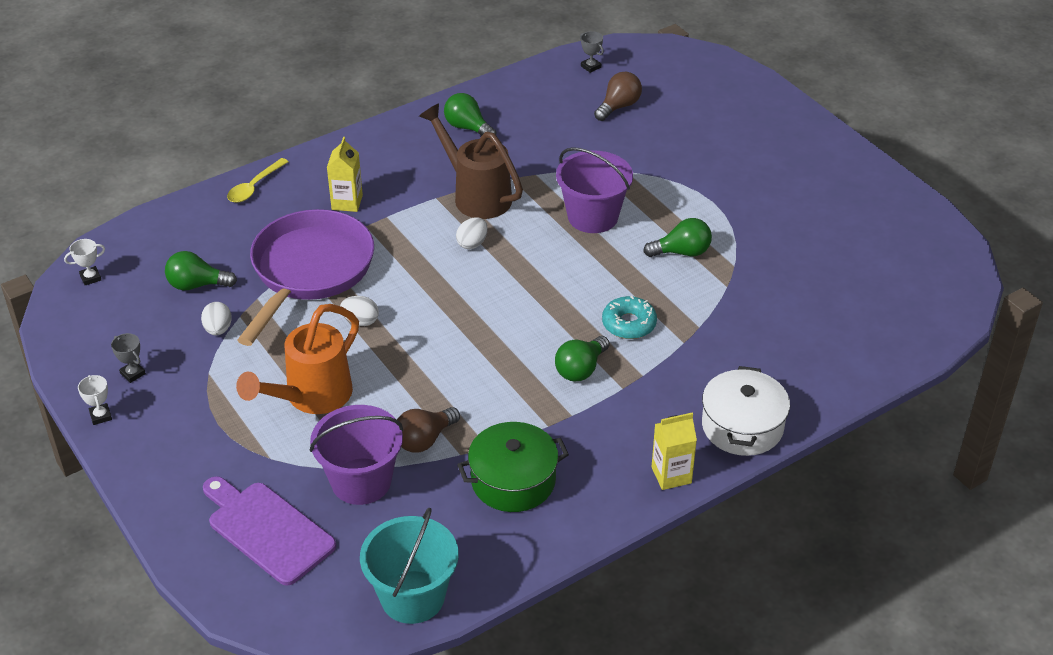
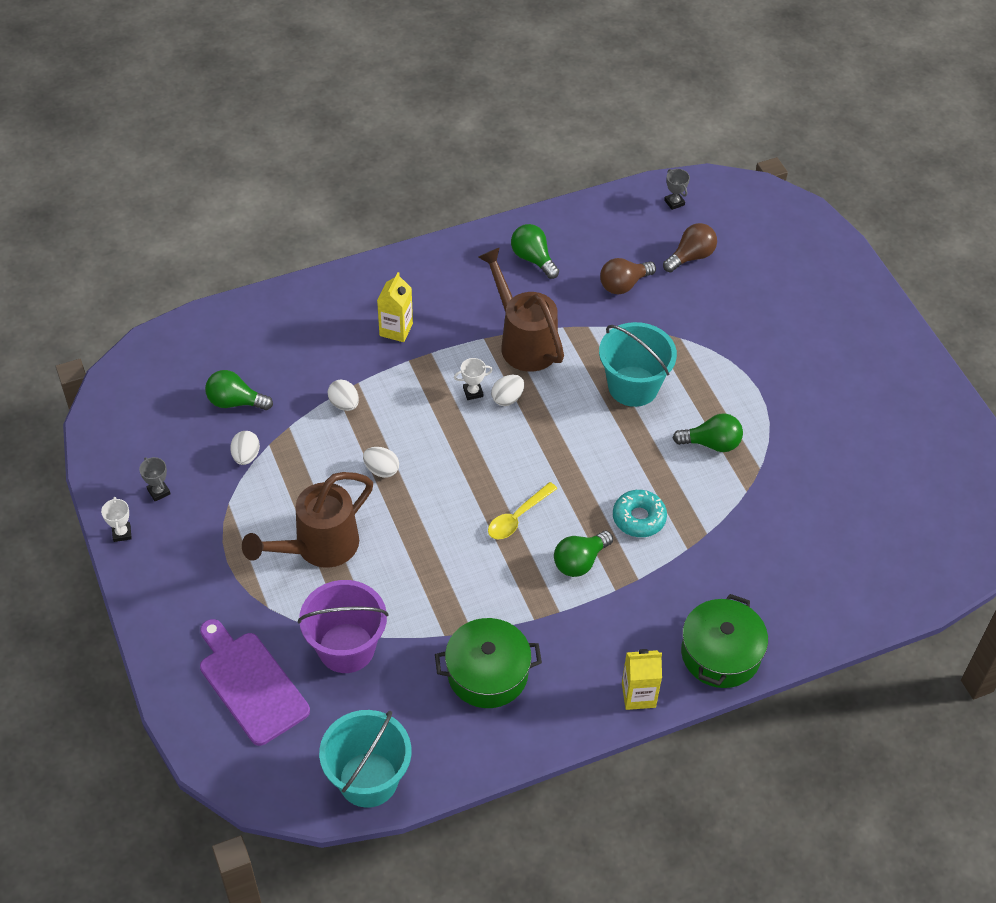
camera: 10 degrees right, 10 degrees up
(90, 278) = (138, 376): white trophy -> white trophy (473, 392)
(254, 187) = (310, 296): yellow spoon -> yellow spoon (517, 517)
(309, 271) = (344, 404): purple pan -> white egg
(311, 397) = (318, 547): orange watering can -> brown watering can
(424, 440) = (414, 613): brown light bulb -> brown light bulb (623, 285)
(592, 216) = (633, 386): purple bucket -> turquoise bucket
(742, 426) = (720, 654): white pot -> green pot

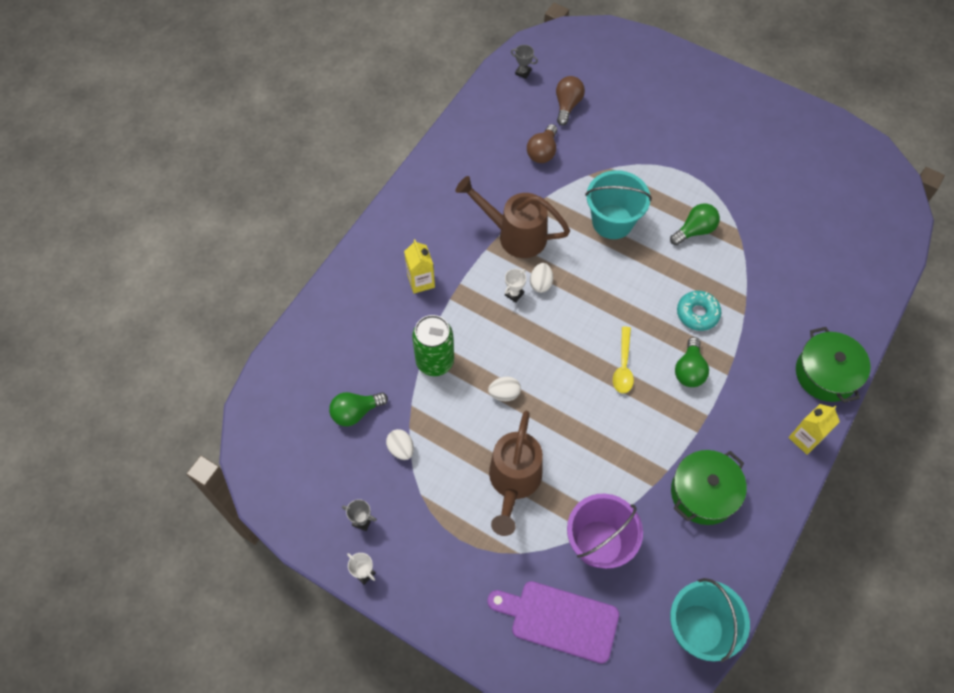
camera: 35 degrees left, 10 degrees up
(344, 404) = (435, 361): white egg -> green can
(533, 259) = (467, 169): green light bulb -> none

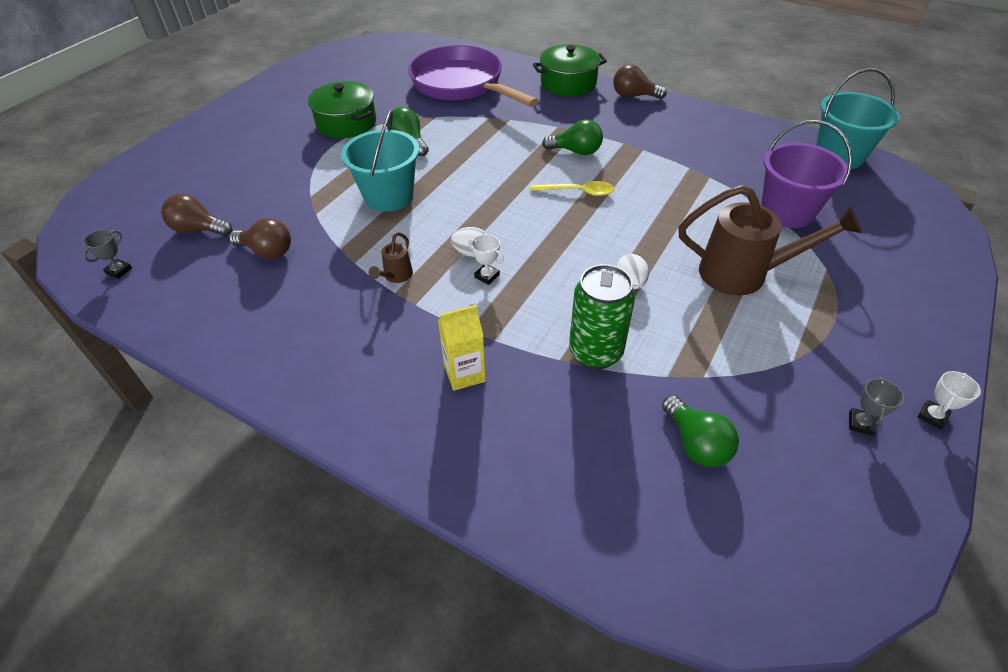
camera: 90 degrees left, 15 degrees down
(401, 449) = (737, 384): white egg -> none
(515, 235) = (396, 276): brown watering can -> brown watering can, size x0.45
(559, 620) = (884, 239): purple cutting board -> none
(697, 313) = (510, 144): turquoise donut -> none
(703, 493) = (705, 148): green pot -> green pot (346, 123)
(805, 438) = (633, 96): yellow carton -> brown light bulb
(810, 270) = (461, 84): none -> purple pan

